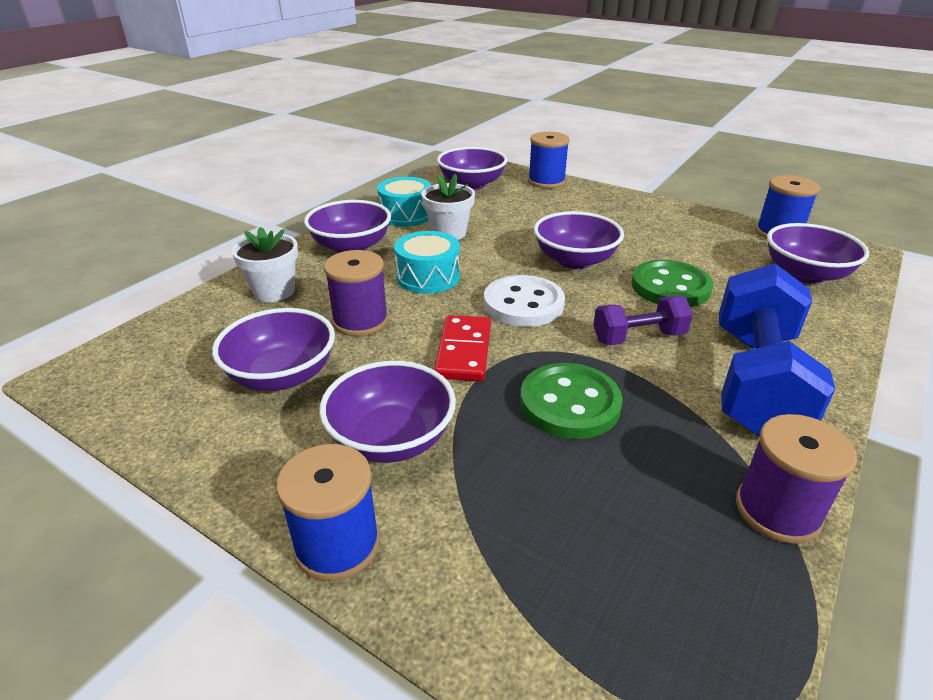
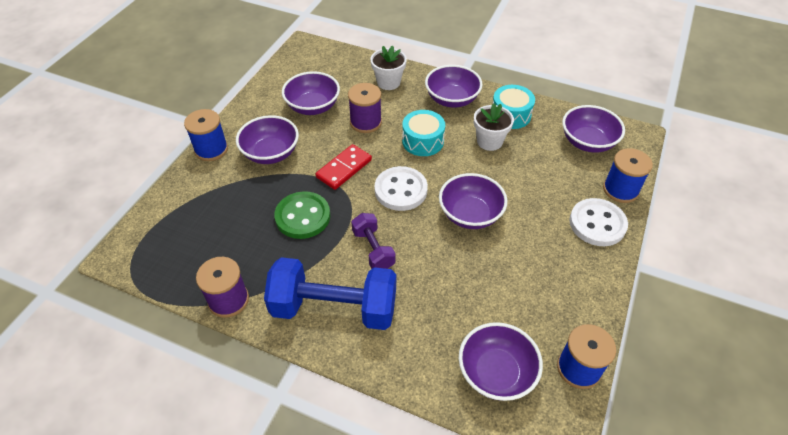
camera: 80 degrees right, 15 degrees up
(463, 351) = (344, 168): red domino -> red domino turned 45 degrees counterclockwise
(592, 198) = (597, 224): none -> white button
(670, 287) = (446, 272): green button -> none

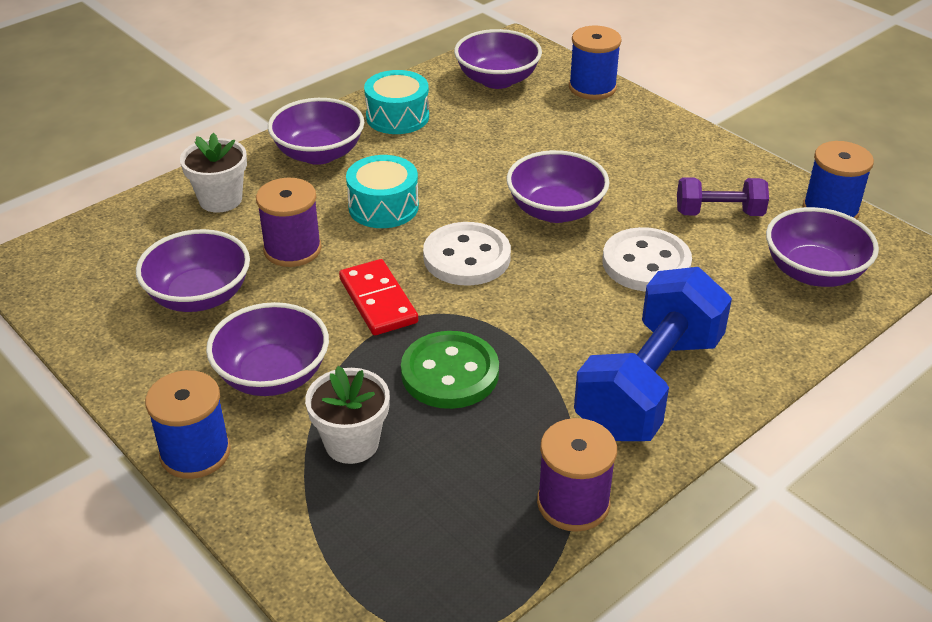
camera: 65 degrees left, 10 degrees down
(373, 249) = (563, 317): purple dumbbell -> purple dumbbell (719, 213)
(489, 141) = (433, 151): white flower pot -> white flower pot (352, 443)
(597, 224) = (634, 122): white button -> white button (646, 263)

